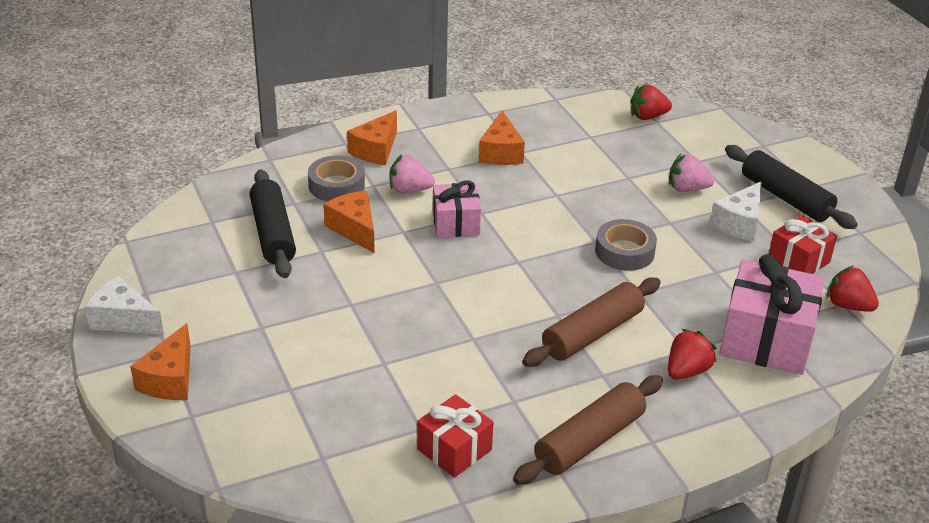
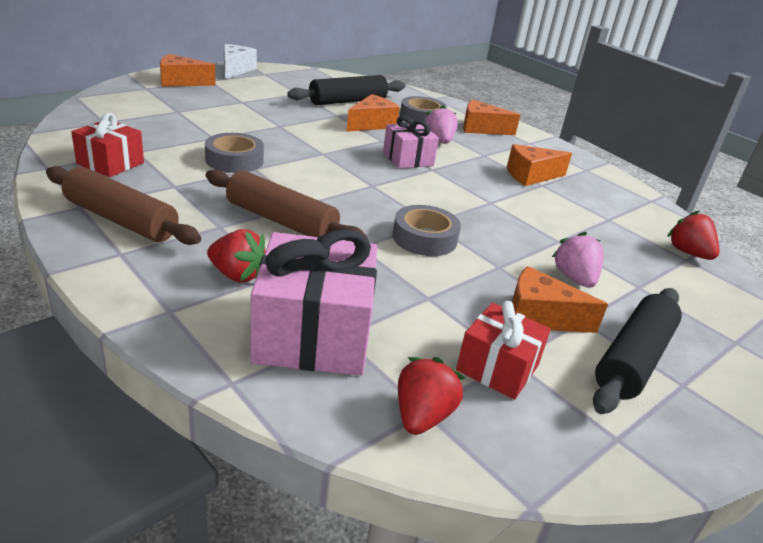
camera: 70 degrees right, 5 degrees down
(451, 351) = (234, 160): none -> grey tape
(739, 223) = (539, 317): white cheese -> orange cheese

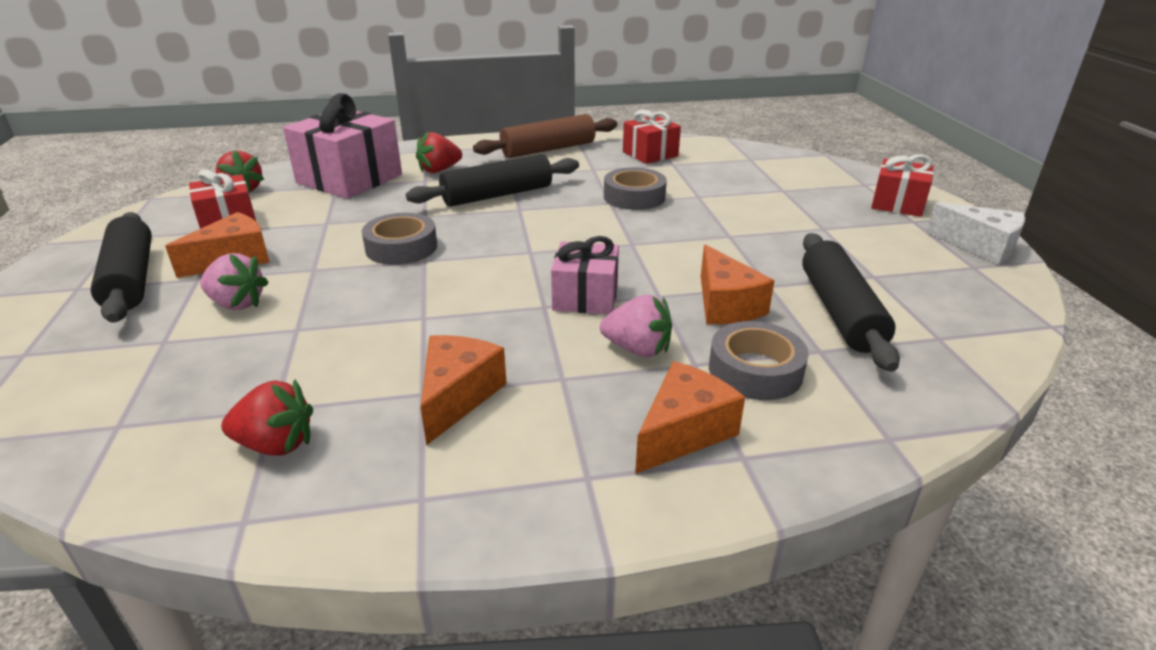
camera: 125 degrees right, 0 degrees up
(181, 82) = (897, 204): orange cheese -> red gift
(281, 221) = (497, 195): brown rolling pin -> black rolling pin
(688, 253) = (118, 439): red strawberry -> red strawberry (276, 444)

